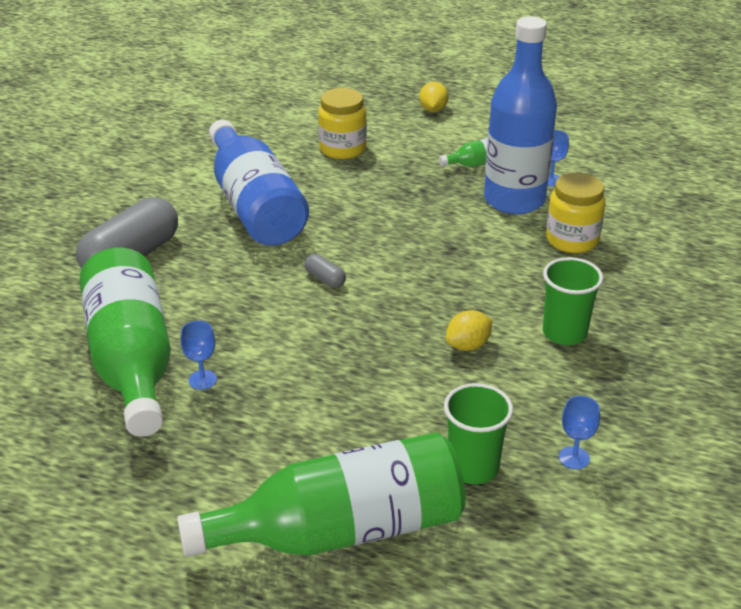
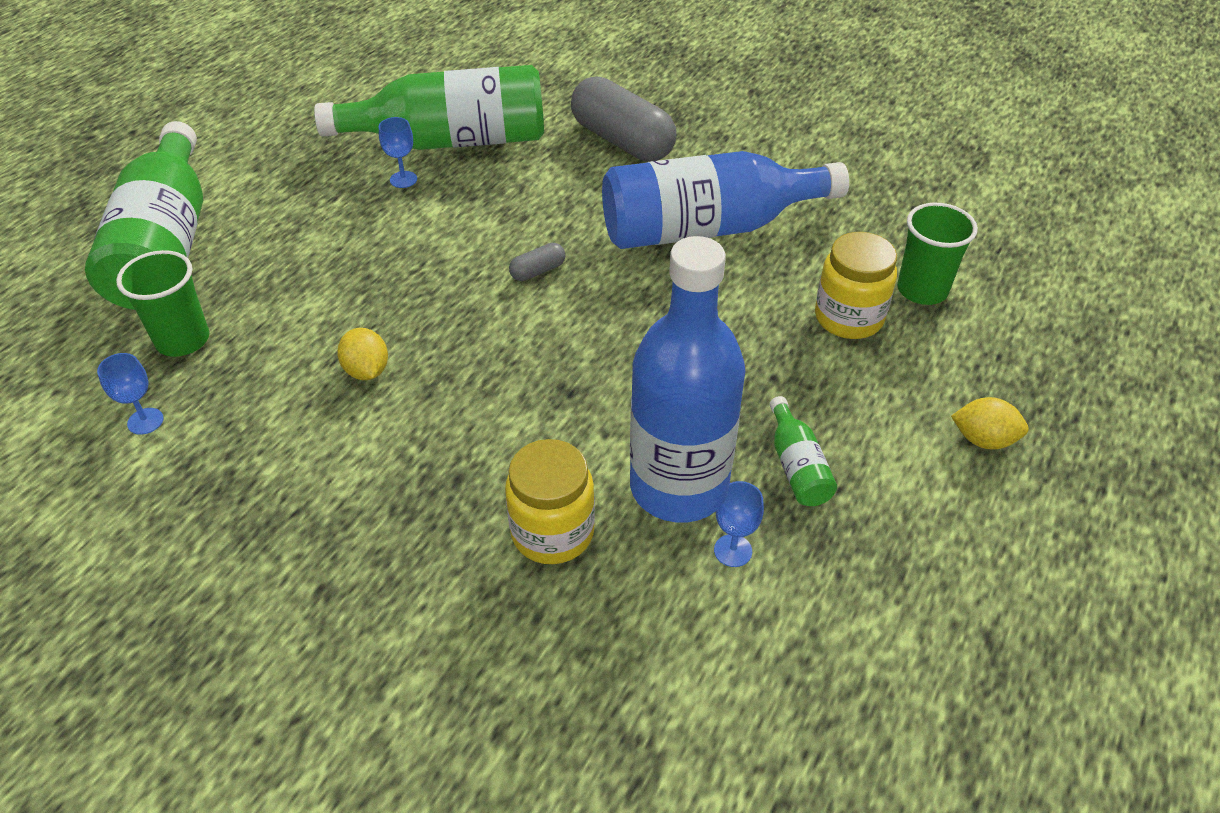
camera: 100 degrees right, 10 degrees up
(564, 333) = (348, 467): green cup -> green cup (922, 290)

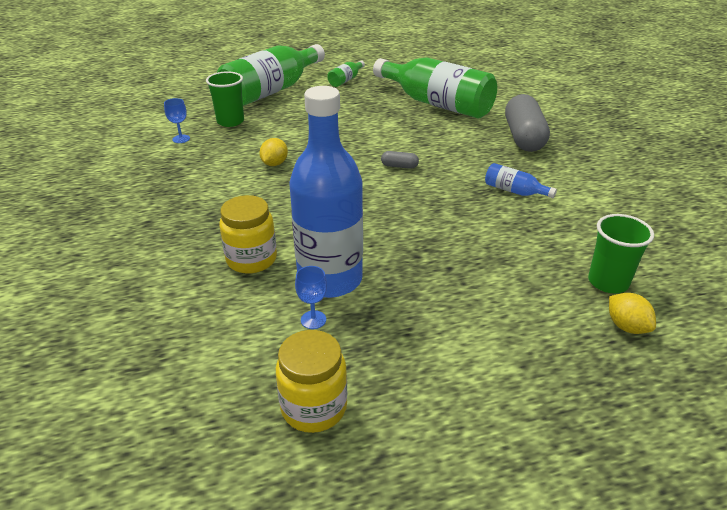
camera: 45 degrees right, 10 degrees down
(403, 179) = (393, 108): blue goblet -> none
(708, 228) = (514, 191): blue bottle -> blue bottle, size x0.42
(797, 466) = (400, 310): green bottle -> green bottle (346, 80)
(848, 318) = (536, 268): yellow jar -> yellow jar (314, 407)
(983, 439) = (532, 371): yellow lemon -> yellow lemon (626, 326)

